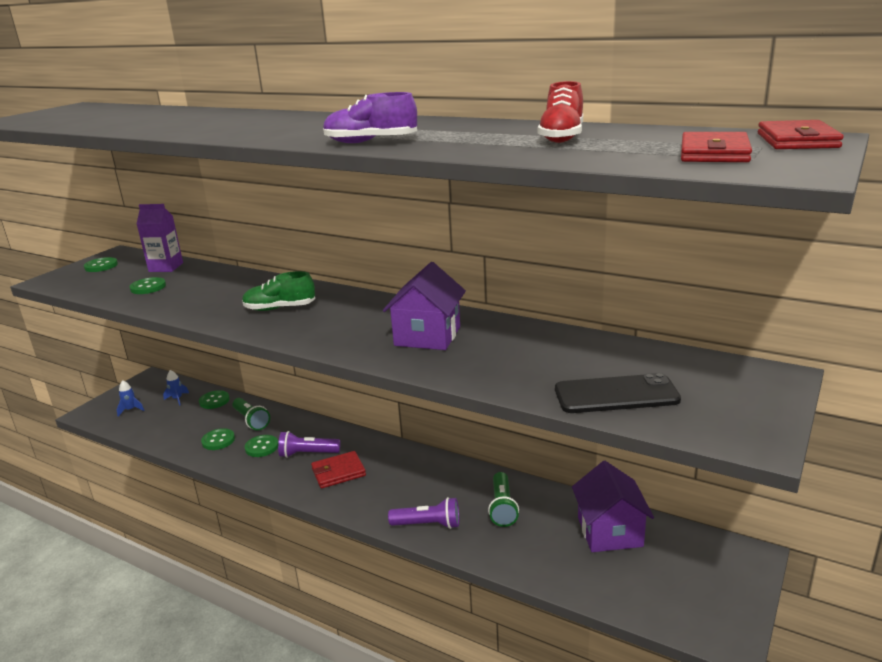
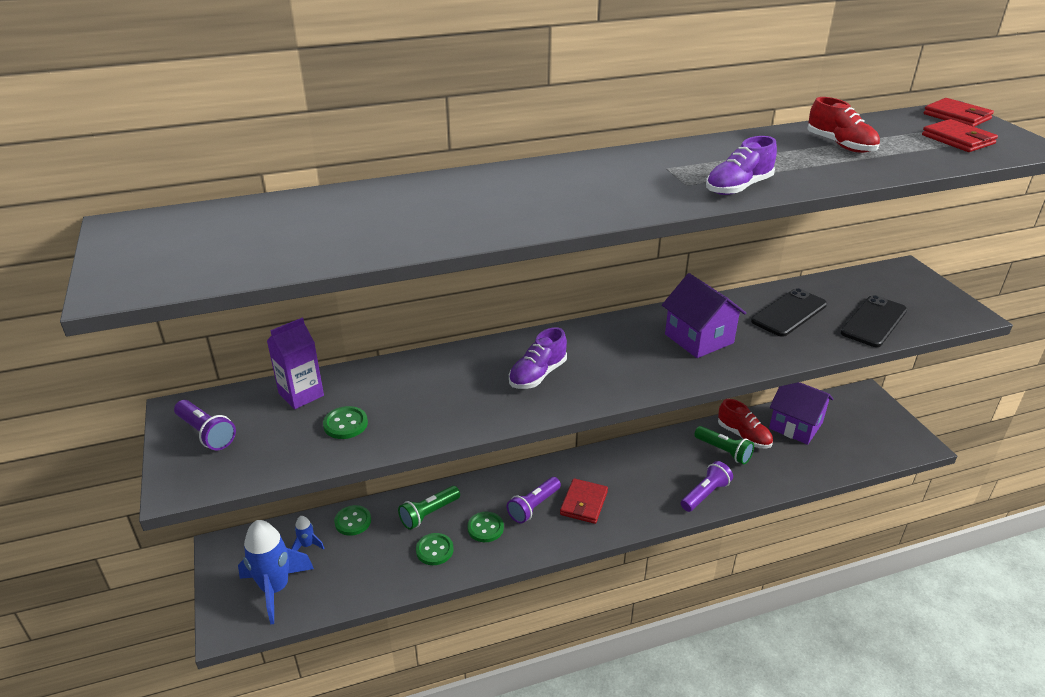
camera: 50 degrees left, 10 degrees up
(101, 266) = (206, 433): green button -> purple flashlight
(131, 410) = (275, 589): blue rocket -> blue rocket, size x2.20
(251, 420) = (429, 514): green flashlight -> green flashlight turned 135 degrees clockwise
(280, 308) = (537, 375): green shoe -> purple shoe
(542, 508) = (743, 436): none -> red shoe
(547, 353) = (789, 313): none -> black phone

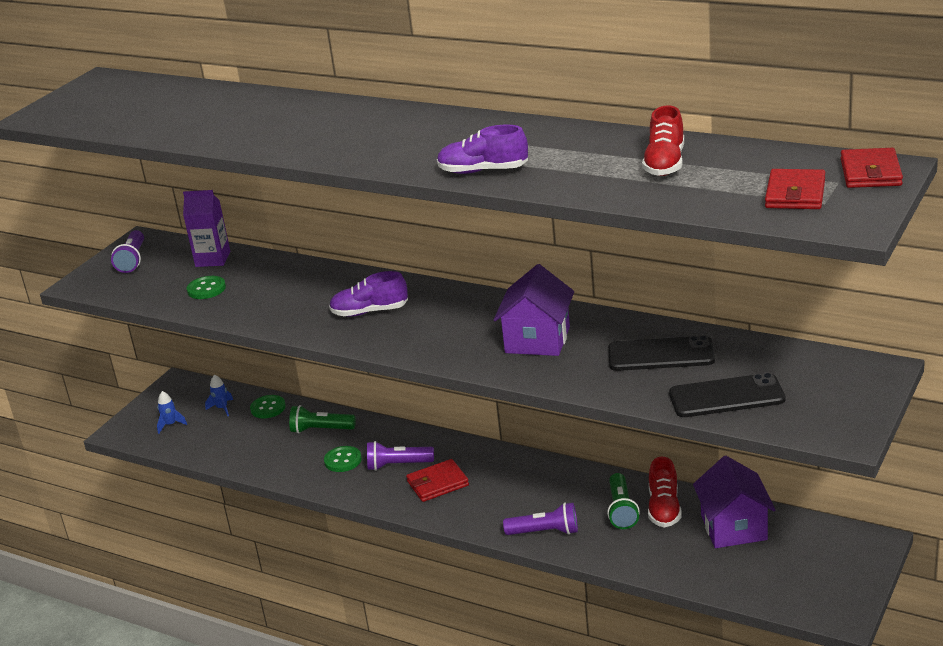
camera: 50 degrees right, 5 degrees down
(275, 589) = (170, 425): blue rocket -> blue rocket, size x0.45
(434, 550) = (290, 455): green button -> none

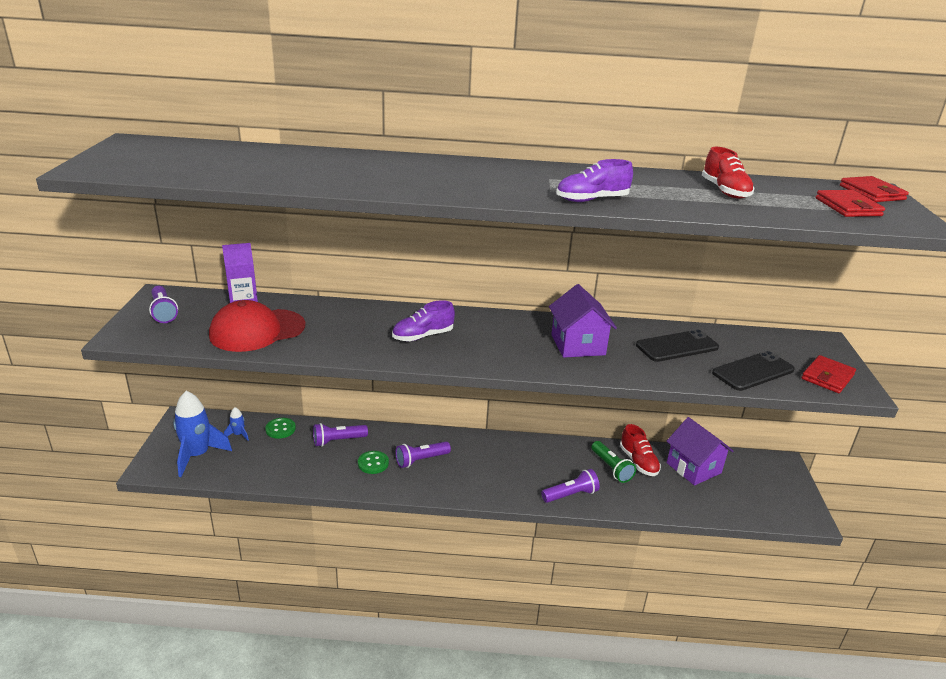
camera: 30 degrees left, 0 degrees up
(170, 425) = (197, 455): blue rocket -> blue rocket, size x2.20
(206, 289) = (257, 330): green button -> red cap
(321, 430) = (338, 441): green flashlight -> purple flashlight
(437, 483) = (463, 470): red wallet -> red wallet (827, 377)

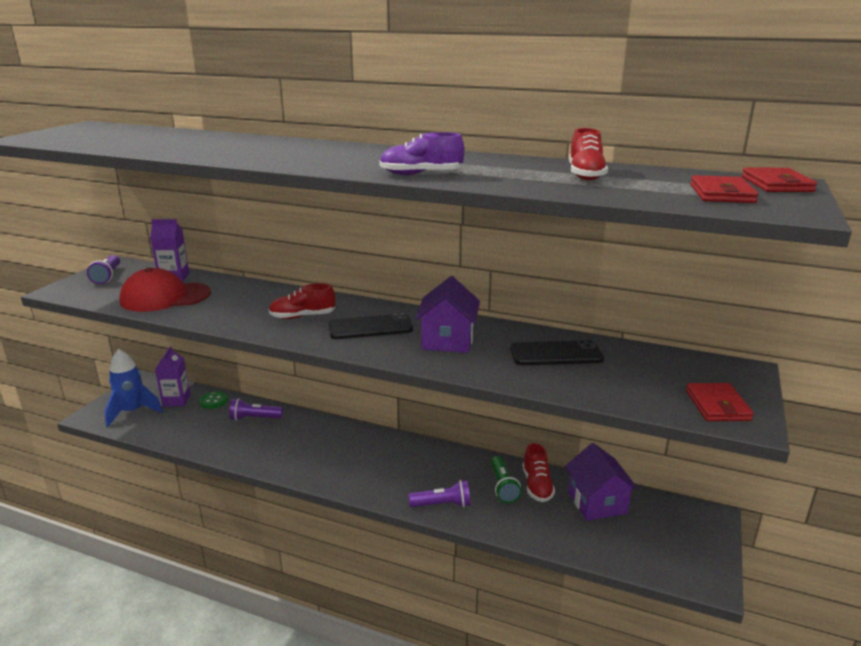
camera: 20 degrees right, 5 degrees down
(238, 435) = (176, 400): blue rocket -> purple carton
(373, 463) = (271, 442): green button -> none
(421, 460) = (317, 447): purple flashlight -> none
(423, 336) = (302, 316): purple shoe -> red shoe
(753, 371) = (625, 388): black phone -> black phone (370, 327)
(827, 377) = (717, 405): red wallet -> red wallet turned 60 degrees counterclockwise

